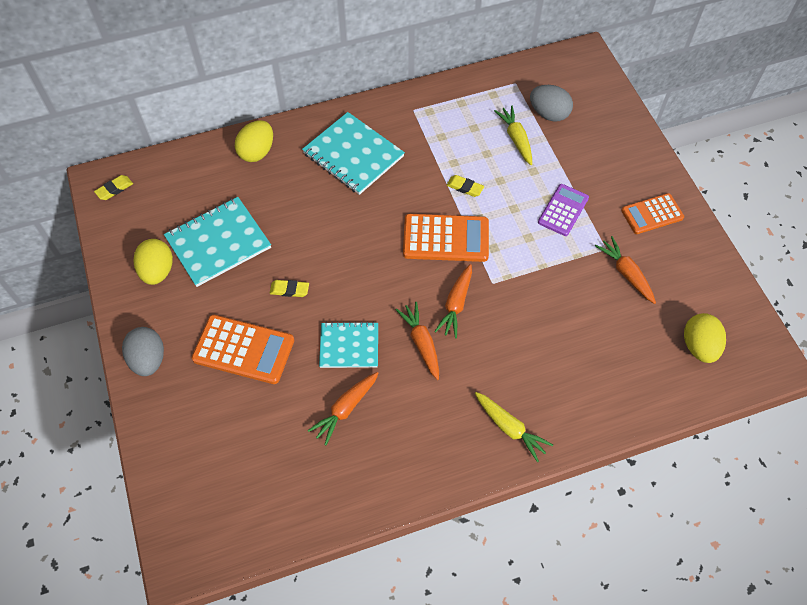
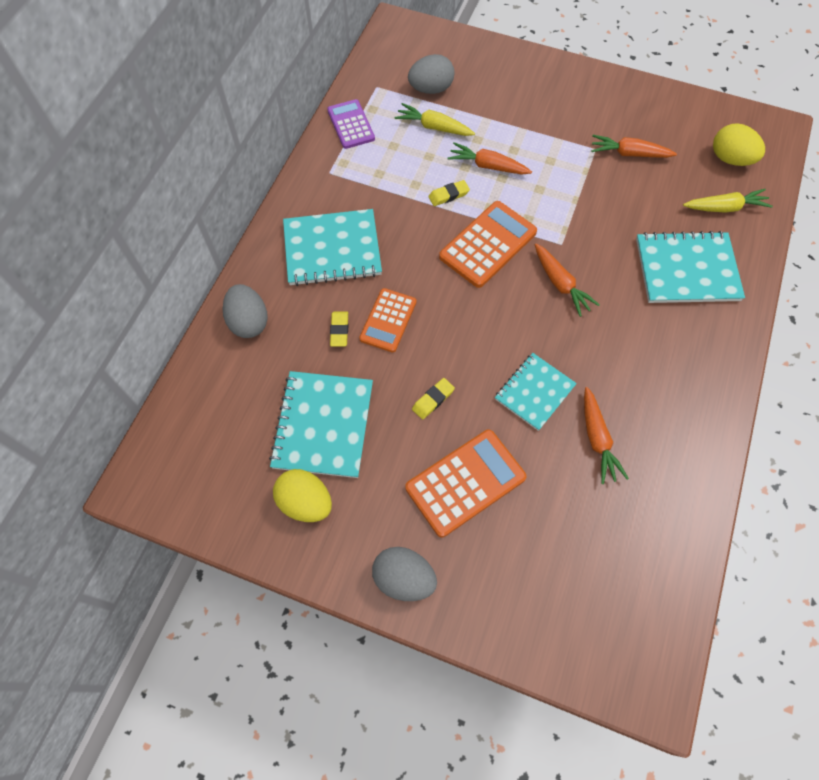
camera: 50 degrees left, 5 degrees up
(114, 189) = (162, 479): yellow eraser -> yellow eraser (339, 330)
(257, 152) = (249, 322): yellow egg -> grey egg
(421, 343) = (577, 335): orange carrot -> orange carrot (488, 166)
(509, 428) = (708, 330): yellow carrot -> yellow carrot (725, 208)
(552, 380) = (686, 269): none -> turquoise notebook
(563, 210) = (534, 148): purple calculator -> purple calculator (351, 125)
(652, 214) = (589, 99): orange calculator -> orange calculator (388, 320)

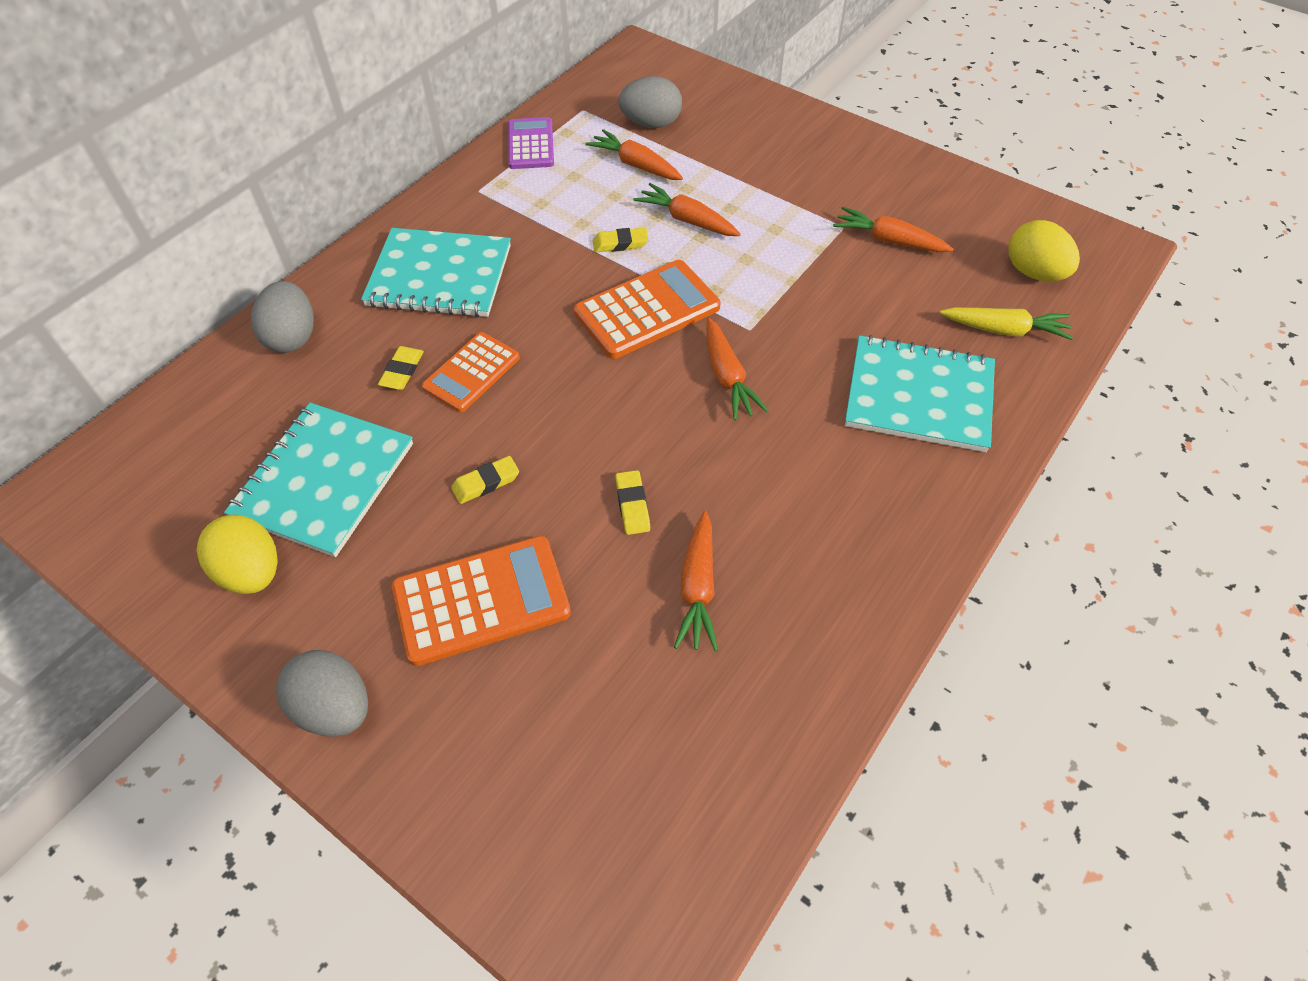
camera: 15 degrees right, 10 degrees down
(434, 127) = (636, 165): yellow carrot -> orange carrot
(534, 392) = (632, 505): turquoise notebook -> yellow eraser

